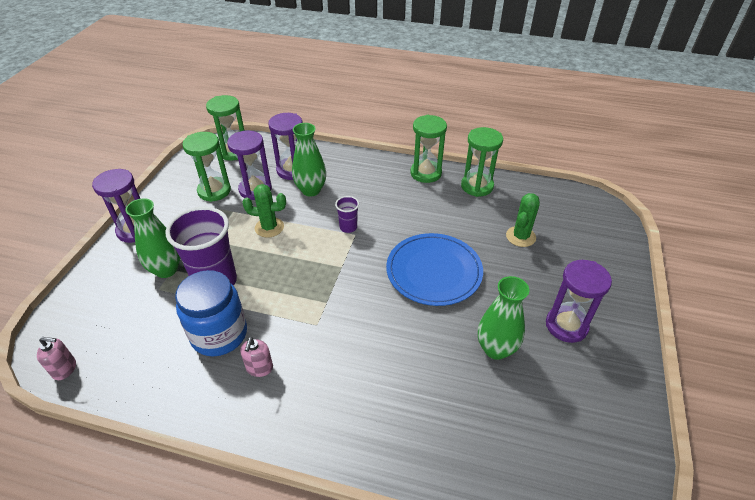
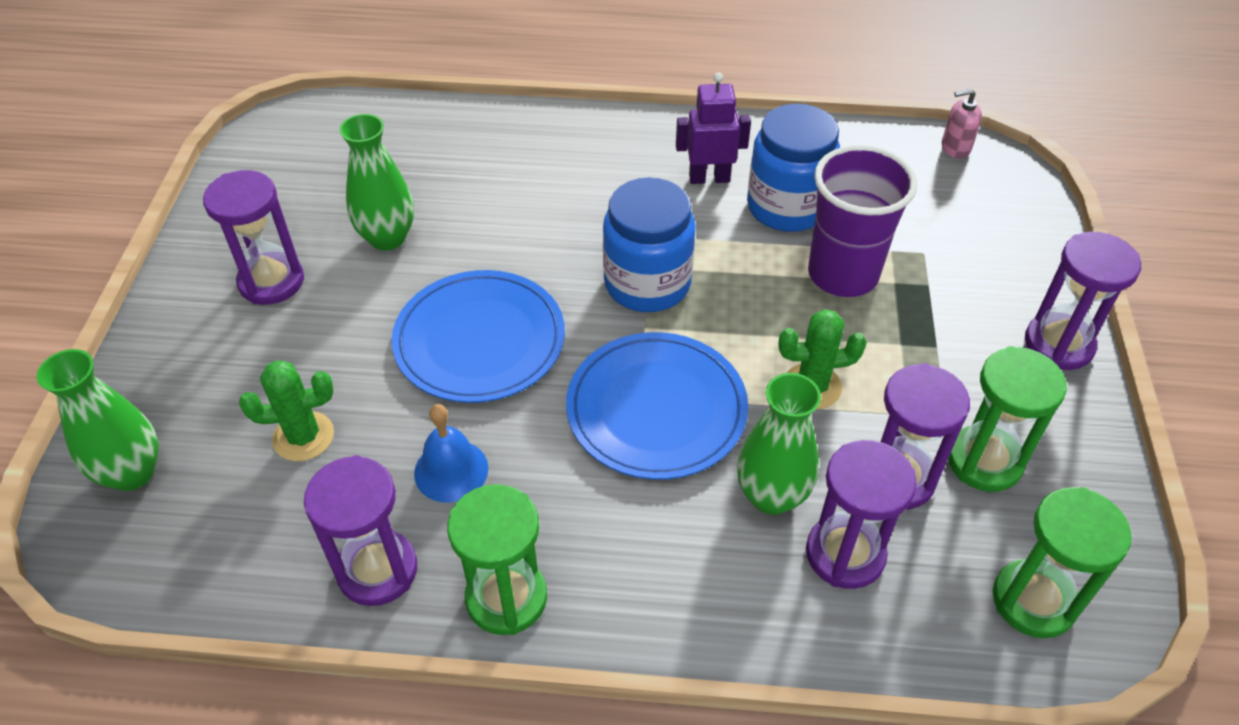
camera: 170 degrees right, 5 degrees up
(166, 270) = (937, 282): green vase -> green vase (132, 473)
(259, 368) = (709, 178): pink soap dispenser -> purple robot
(331, 292) = (647, 284): none -> blue jar
(348, 227) = (656, 409): purple cup -> blue plate
(448, 215) = (451, 470): none -> blue bell
(477, 186) = (377, 570): green hourglass -> purple hourglass
(520, 236) = (303, 436): green cactus -> green cactus turned 60 degrees clockwise

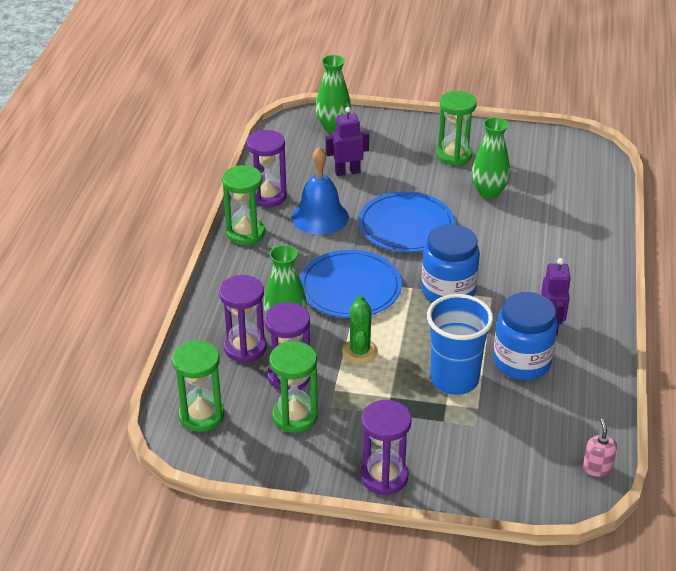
camera: 95 degrees right, 10 degrees down
(271, 281) = (454, 155): purple hourglass -> green hourglass
(303, 436) = (347, 172): green cactus -> purple robot
(451, 470) = (320, 217): blue bell -> blue bell, size x1.52
(842, 274) = (454, 379): purple cup -> blue cup

